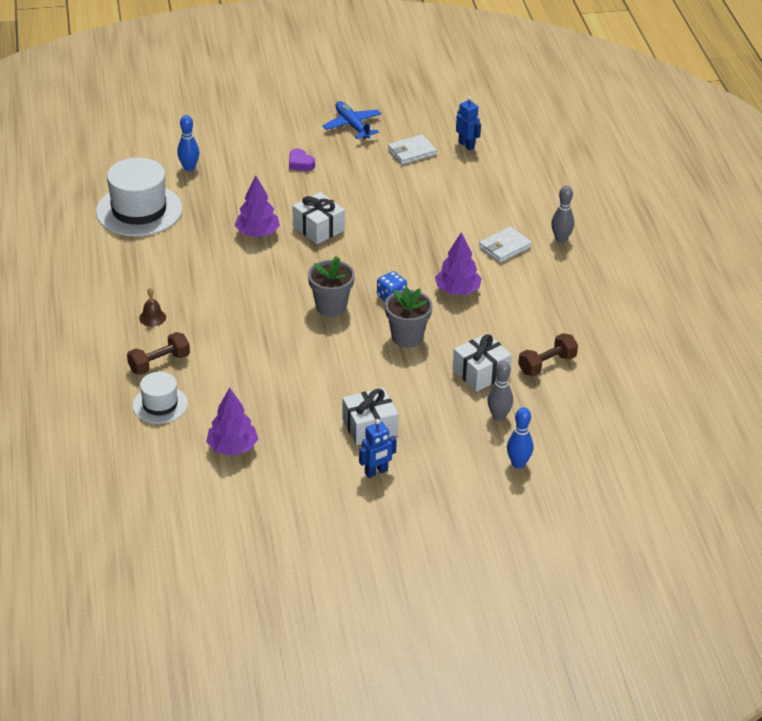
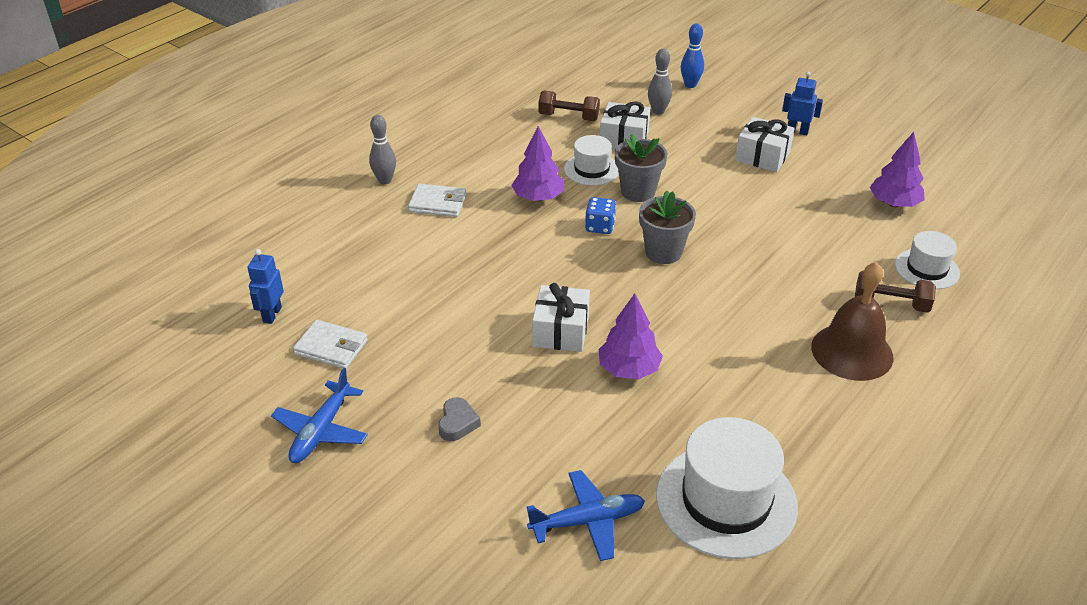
camera: 130 degrees left, 0 degrees up
(152, 317) = (852, 351): brown bell -> brown bell, size x2.26
(189, 168) = (588, 521): blue bowling pin -> blue plane
(300, 163) = (457, 423): purple heart -> grey heart
(461, 333) = (591, 169): none -> white hat

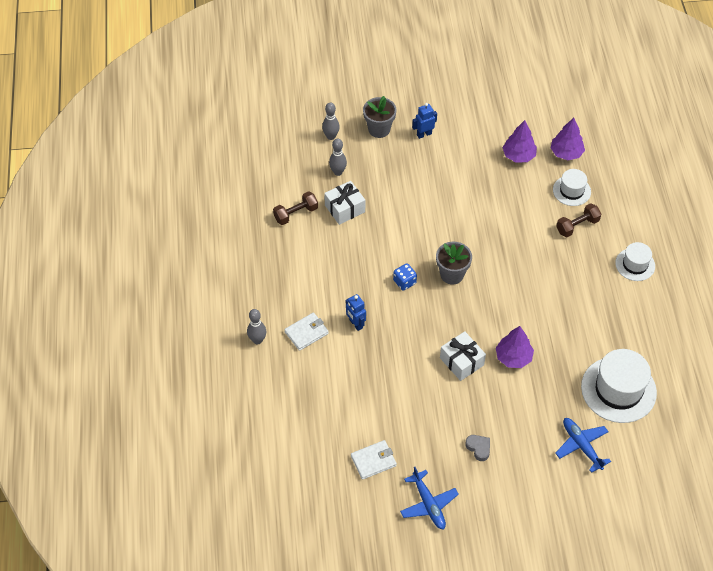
camera: 45 degrees left, 15 degrees up
(272, 314) = (320, 469): blue robot -> blue robot (355, 324)
(538, 197) = (352, 287): purple tree -> purple tree (566, 153)
(588, 521) = (581, 445): blue plane -> blue plane turned 60 degrees counterclockwise
(591, 169) = (354, 245): white hat -> white hat (635, 264)
(638, 192) = (395, 242): grey flower pot -> grey flower pot (379, 129)
(690, 85) = (331, 136): blue bowling pin -> grey bowling pin
(762, 156) = (427, 167): white gift -> none
(852, 351) = (588, 269): brown bell -> none

